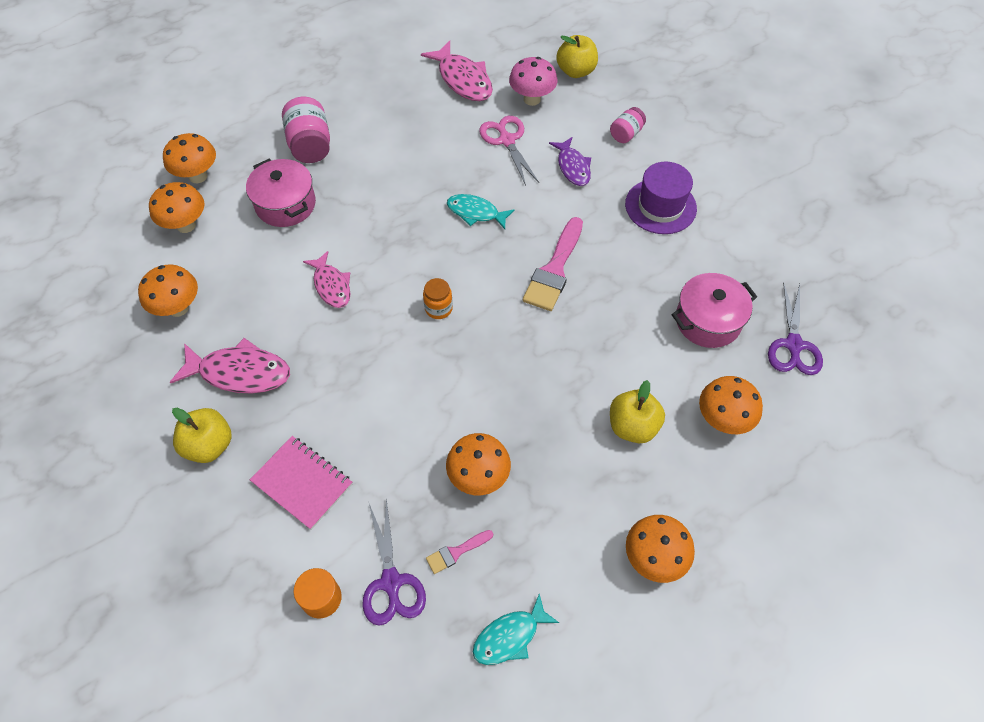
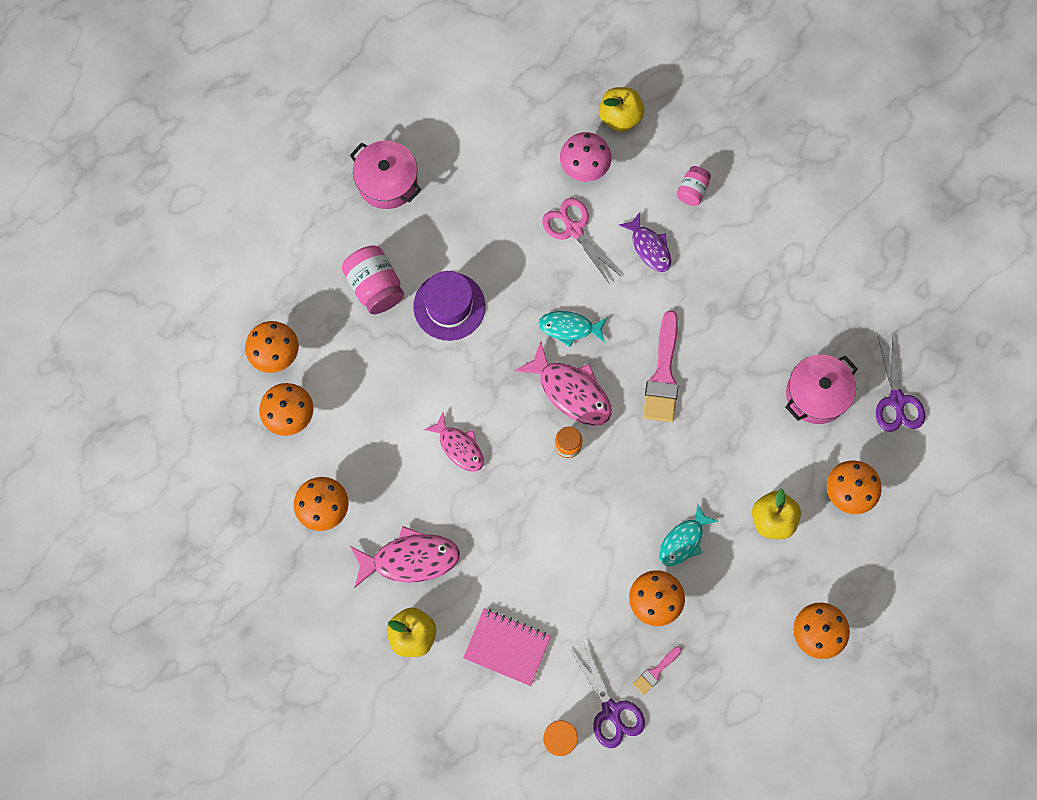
camera: 15 degrees left, 15 degrees up
(285, 204) = (379, 366): pink pot -> pink pot (387, 182)
(463, 79) = (504, 159): pink fish -> pink fish (570, 391)
(510, 636) = (718, 727): turquoise fish -> turquoise fish (683, 541)
(660, 206) = (746, 274): purple hat -> purple hat (449, 306)

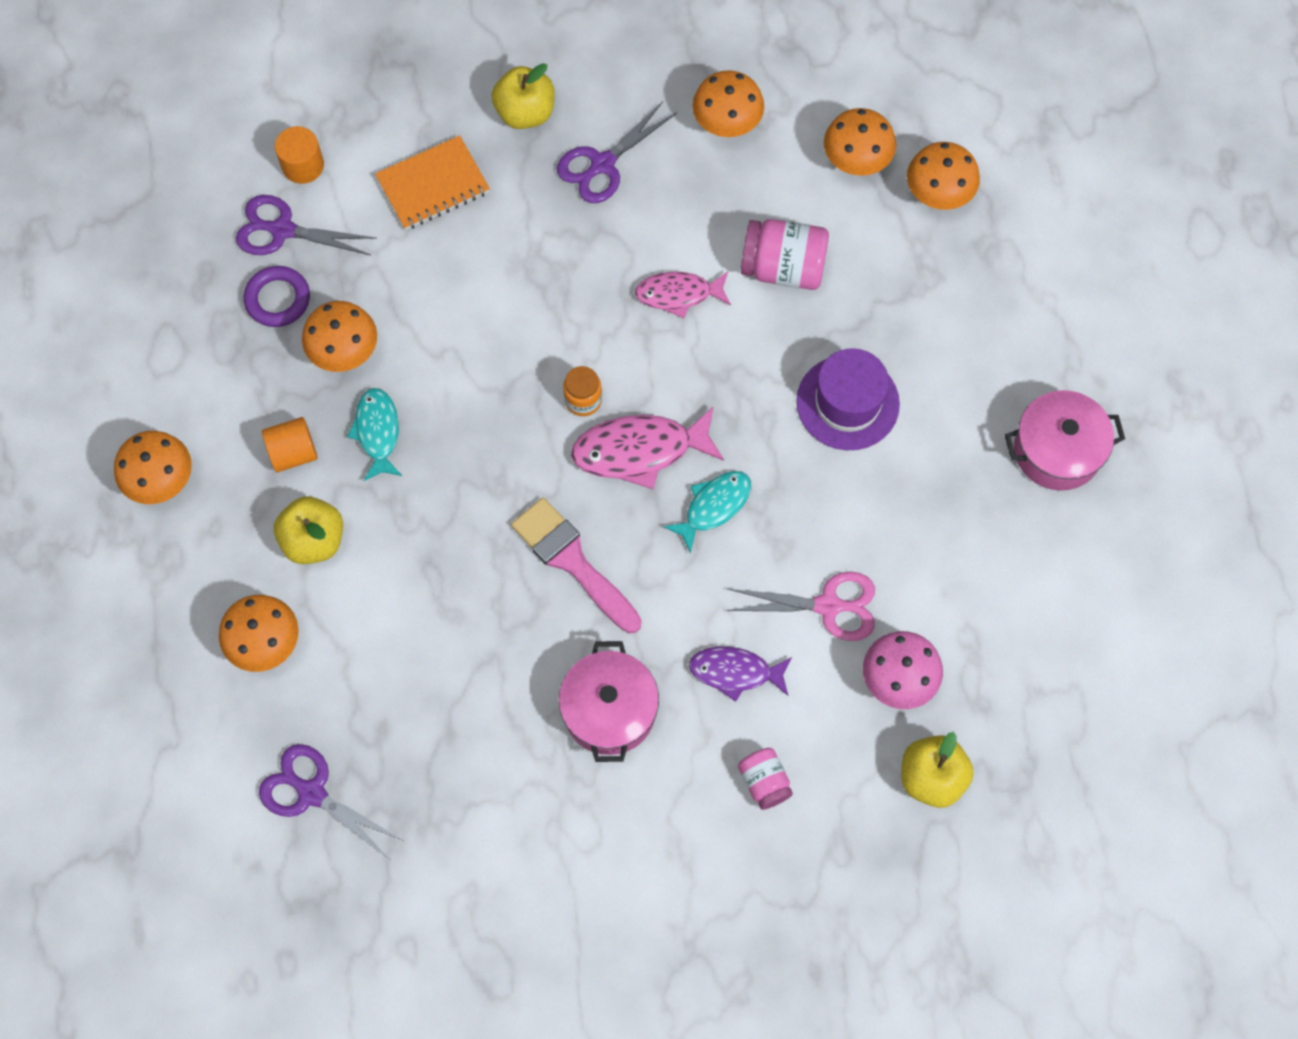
camera: 130 degrees right, 5 degrees down
(375, 286) = (935, 346): pink jar -> pink jar (783, 268)
(410, 559) = (602, 164): pink fish -> purple scissors
(507, 647) = (433, 185): pink notebook -> orange notebook
(655, 672) = (278, 299): pink brush -> purple ring
(735, 576) = (293, 453): none -> orange cylinder
(816, 394) = (400, 708): pink pot -> pink pot (609, 710)

